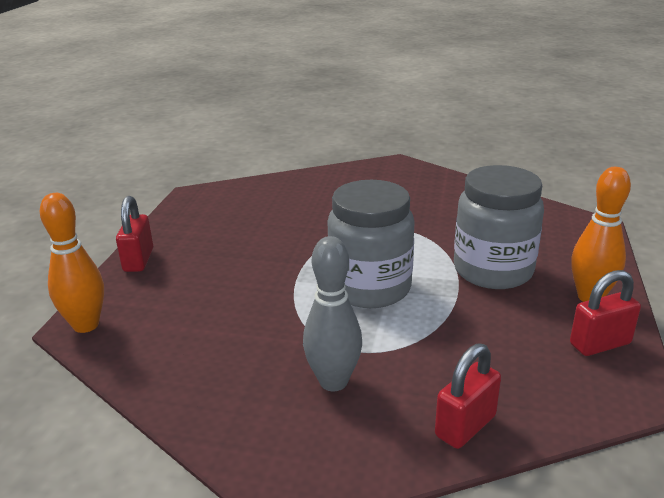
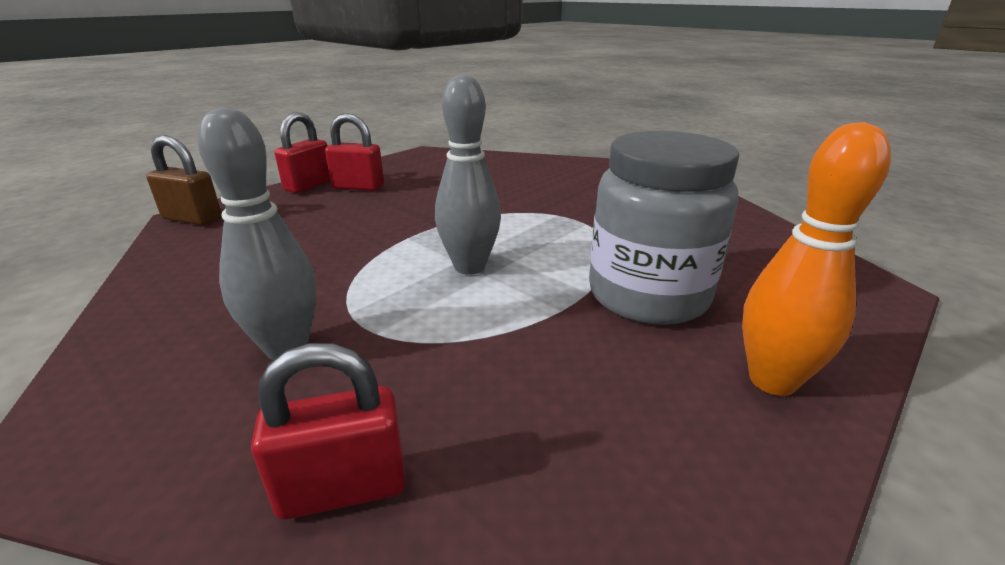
camera: 30 degrees right, 0 degrees up
(86, 325) = (192, 219): orange bowling pin -> brown padlock
(370, 288) = (469, 267): grey jar -> grey bowling pin
(600, 344) = (717, 462): red padlock -> red padlock (358, 187)

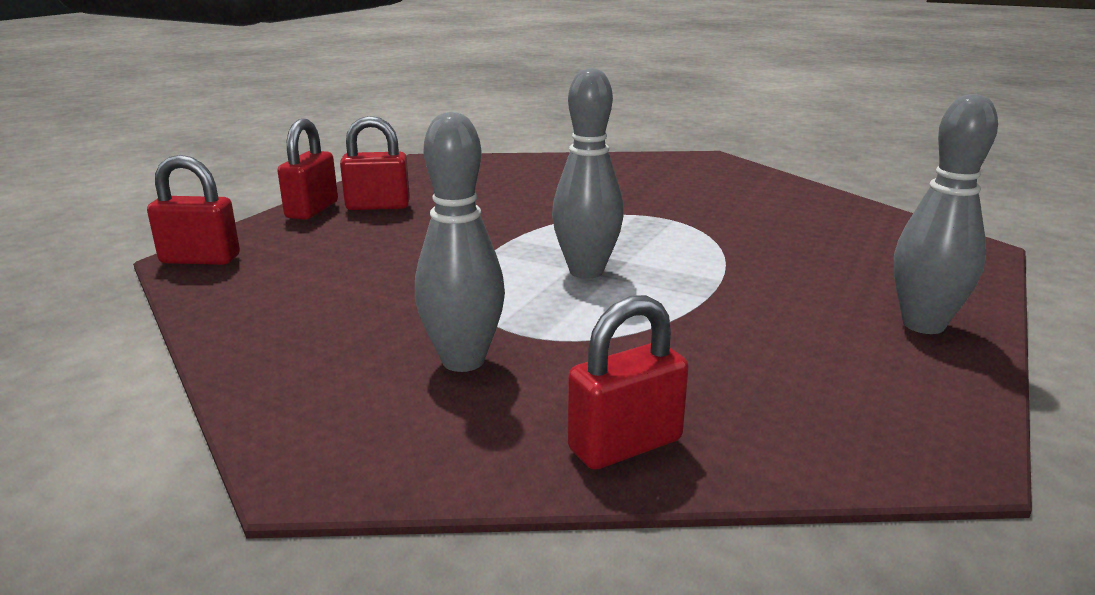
camera: 15 degrees left, 5 degrees down
(192, 219) = (200, 259): brown padlock -> red padlock
(648, 295) = (780, 276): grey jar -> none
(772, 381) = (923, 325): orange bowling pin -> grey bowling pin

